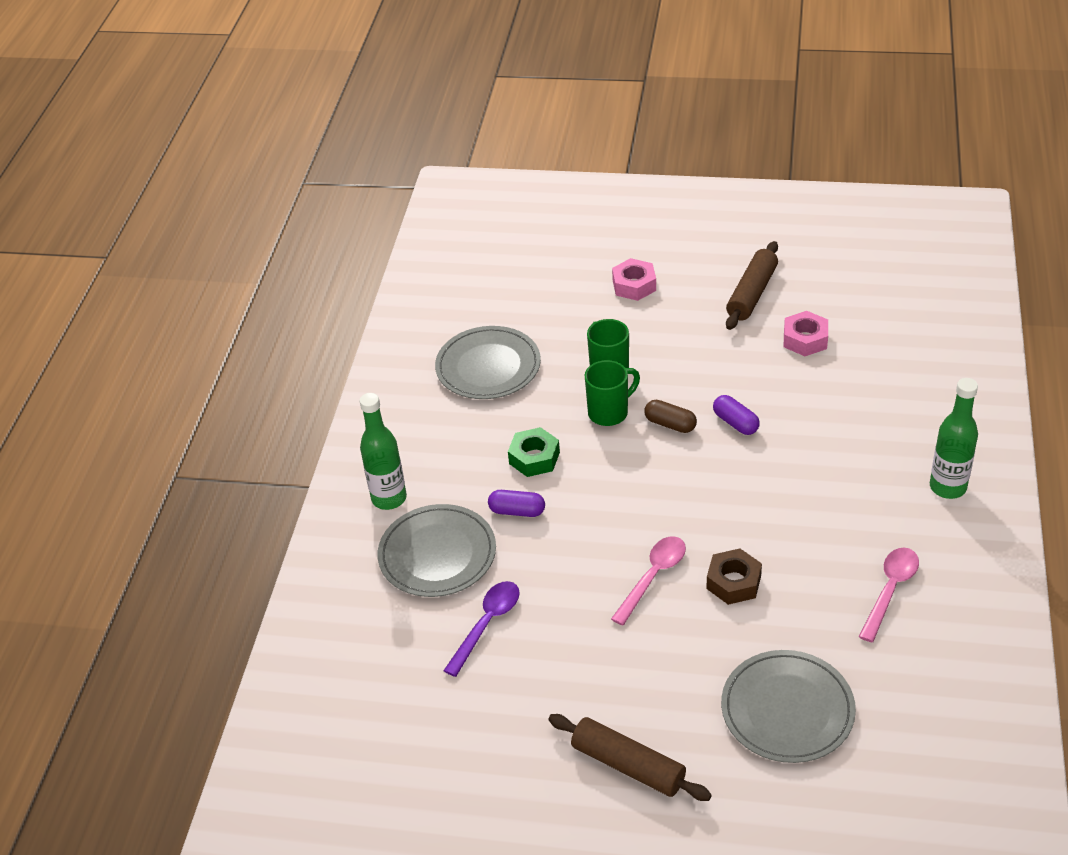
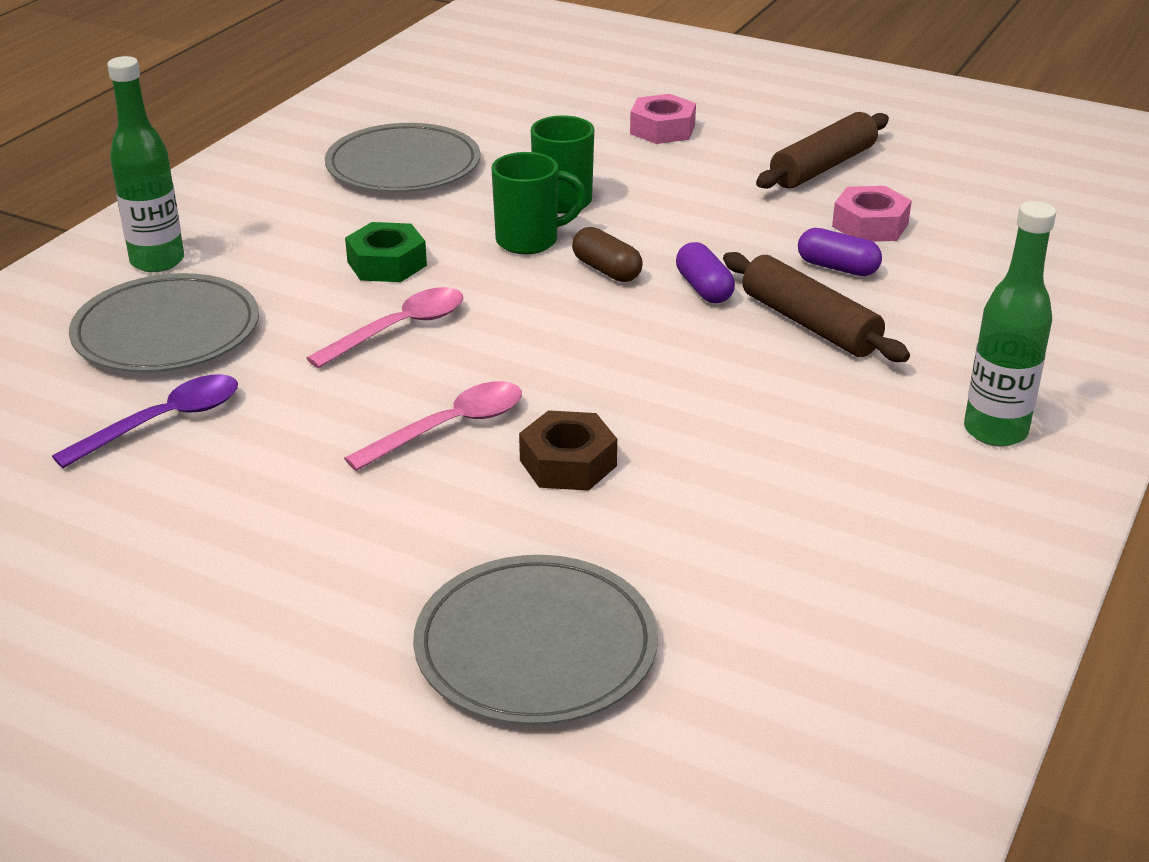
camera: 15 degrees right, 10 degrees down
(517, 511) = (315, 312): purple capsule -> purple capsule (837, 268)
(628, 765) = (220, 649): brown rolling pin -> brown rolling pin (809, 324)
(890, 590) = (817, 535): pink spoon -> pink spoon (399, 329)

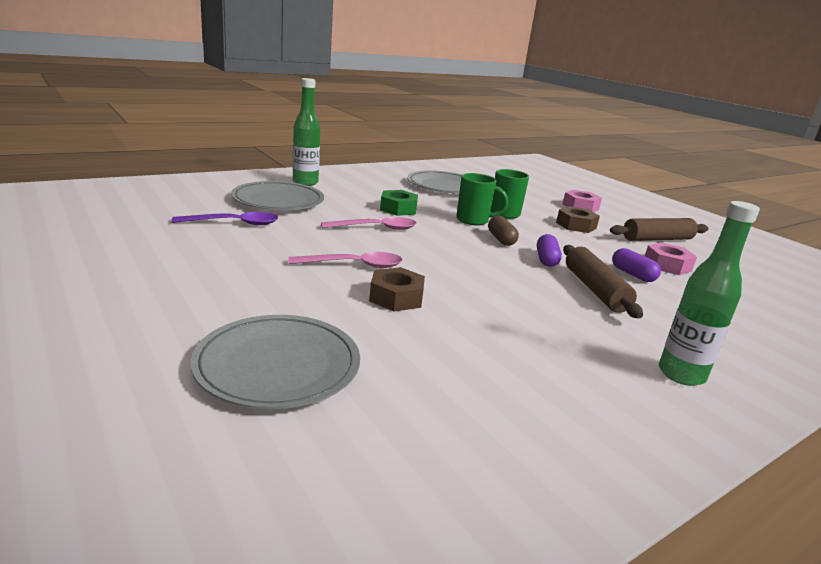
camera: 25 degrees right, 10 degrees down
(689, 184) = (576, 225): none -> brown nut

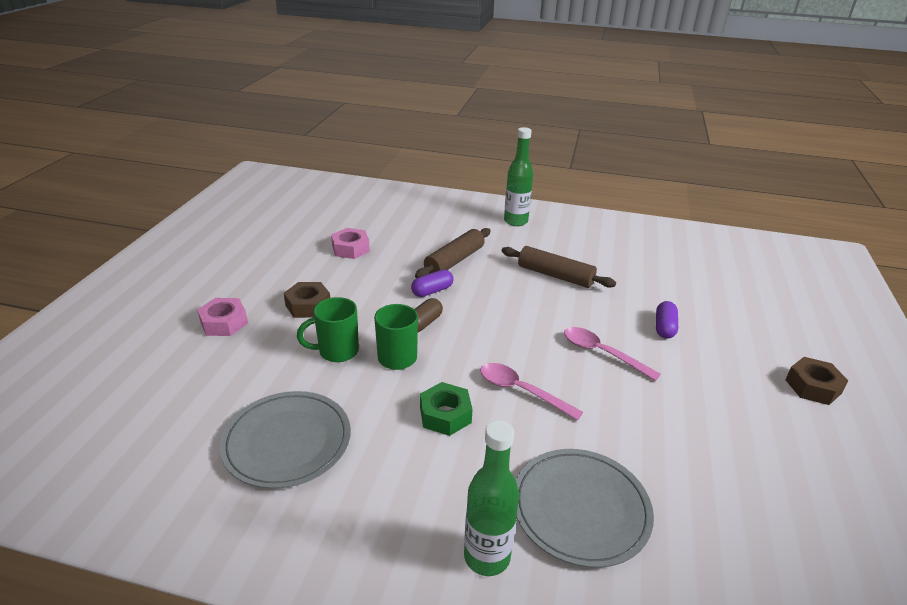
camera: 130 degrees left, 10 degrees up
(234, 223) = (674, 470): purple spoon -> none
(278, 365) = (719, 306): grey plate -> none
(396, 297) = (604, 314): brown nut -> brown nut (813, 386)
(632, 274) = (398, 256): purple capsule -> purple capsule (664, 327)
(657, 239) = (281, 264): brown rolling pin -> brown rolling pin (555, 275)

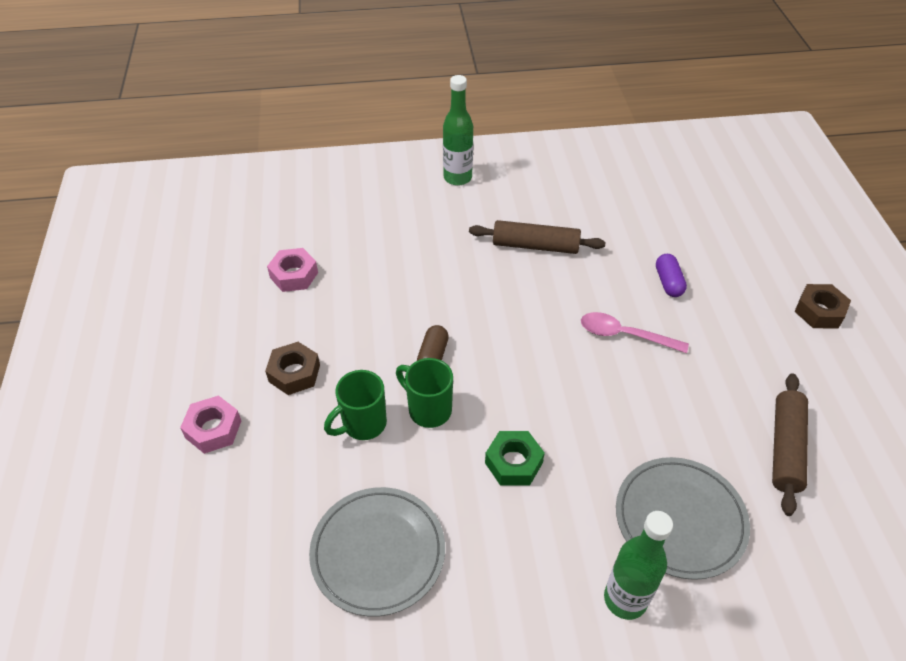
camera: 20 degrees left, 15 degrees up
(432, 291) = (418, 308): purple capsule -> none
(454, 261) = (420, 258): brown rolling pin -> brown rolling pin (786, 448)
(521, 391) = (570, 408): pink spoon -> none

